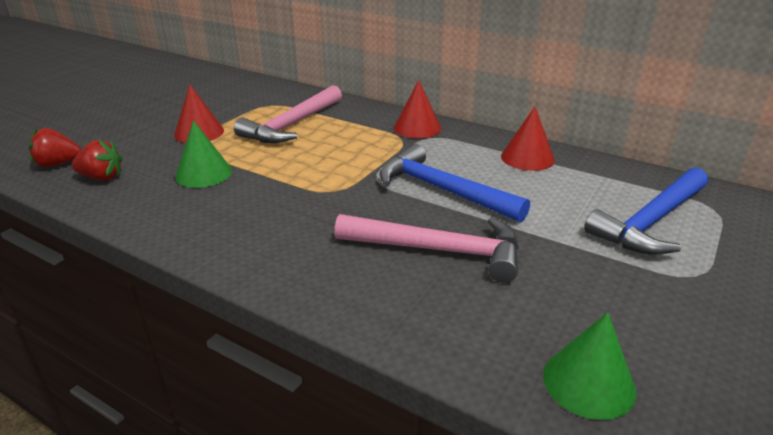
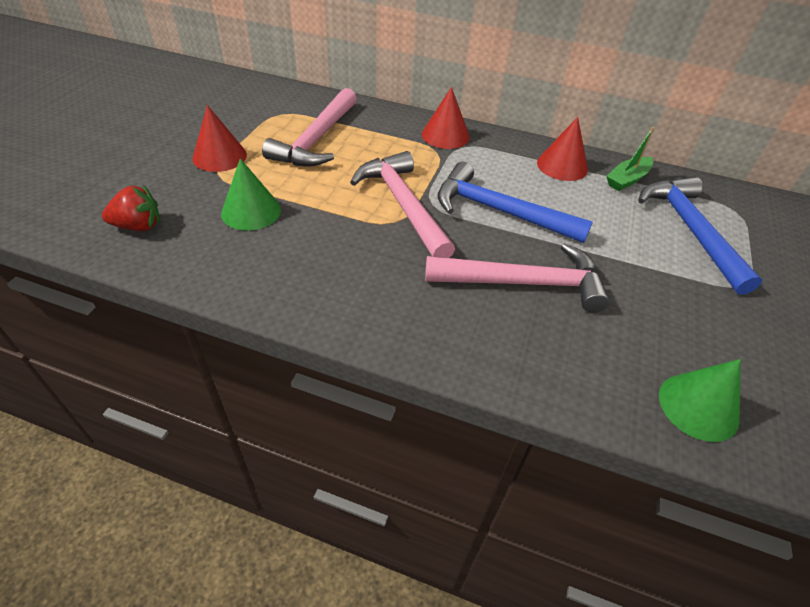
camera: 15 degrees left, 15 degrees up
(58, 164) = (76, 212): red strawberry -> none
(347, 178) = (403, 205): none -> pink hammer
(595, 173) = (627, 179): none -> green boat
(650, 221) = (691, 230): blue hammer -> blue hammer turned 135 degrees clockwise

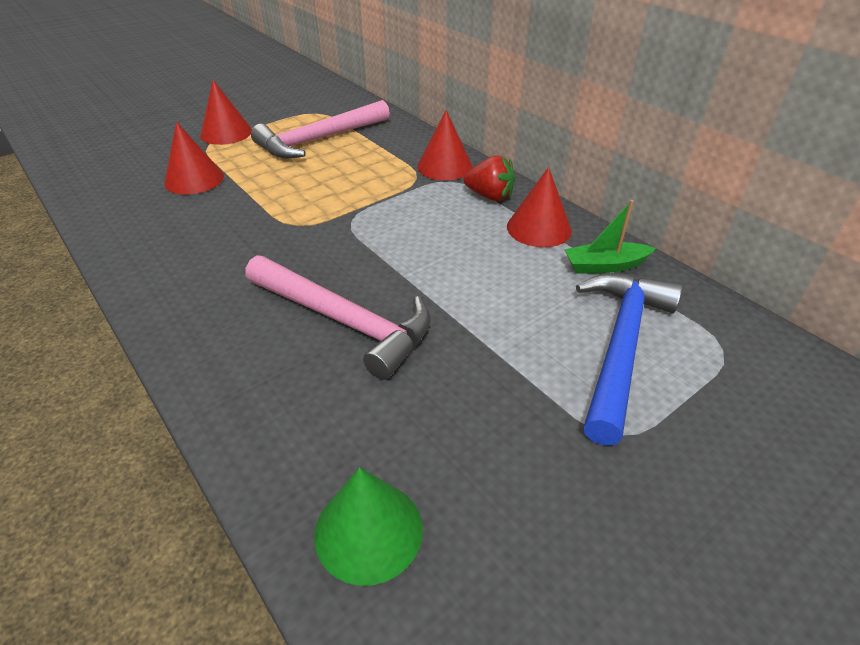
camera: 35 degrees right, 5 degrees down
(138, 226) = (107, 165): red strawberry -> red strawberry (489, 196)
(251, 211) = (194, 179): green cone -> red cone
(403, 205) = (322, 213): pink hammer -> none
(499, 211) = (409, 248): blue hammer -> none

